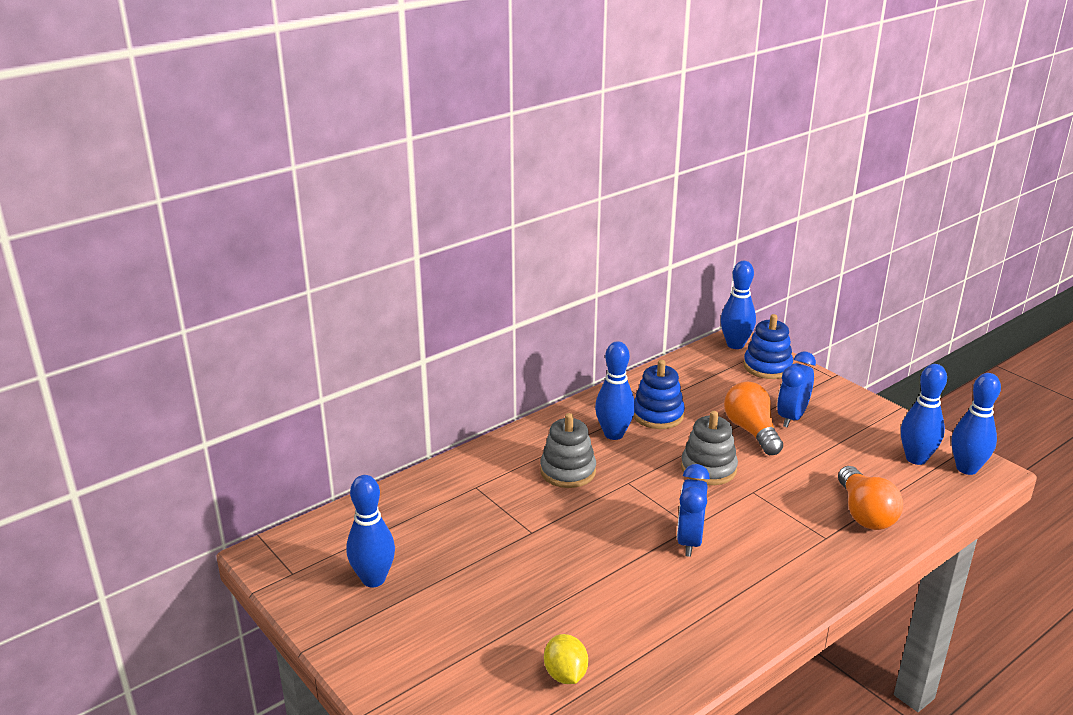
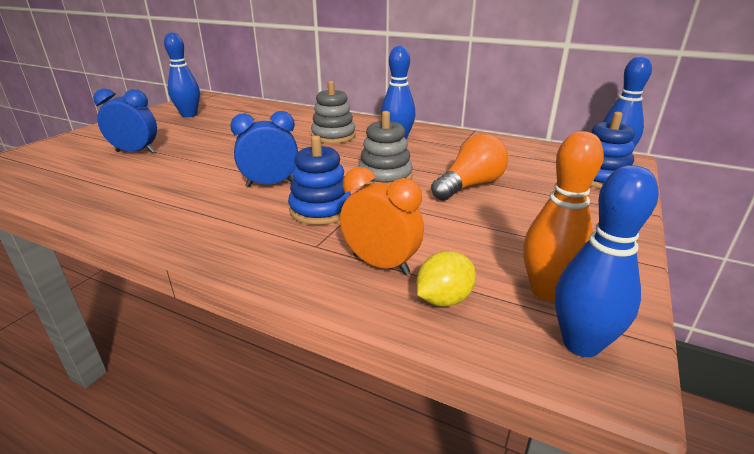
camera: 65 degrees right, 0 degrees up
(565, 674) = (95, 169): yellow lemon -> yellow lemon (444, 299)
(658, 415) = (444, 149): blue stacking toy -> blue stacking toy (321, 210)
(791, 417) = (523, 201): blue clock -> blue clock (135, 152)
(864, 513) = (381, 264): orange light bulb -> orange clock
(916, 458) = (546, 291): blue bowling pin -> orange bowling pin

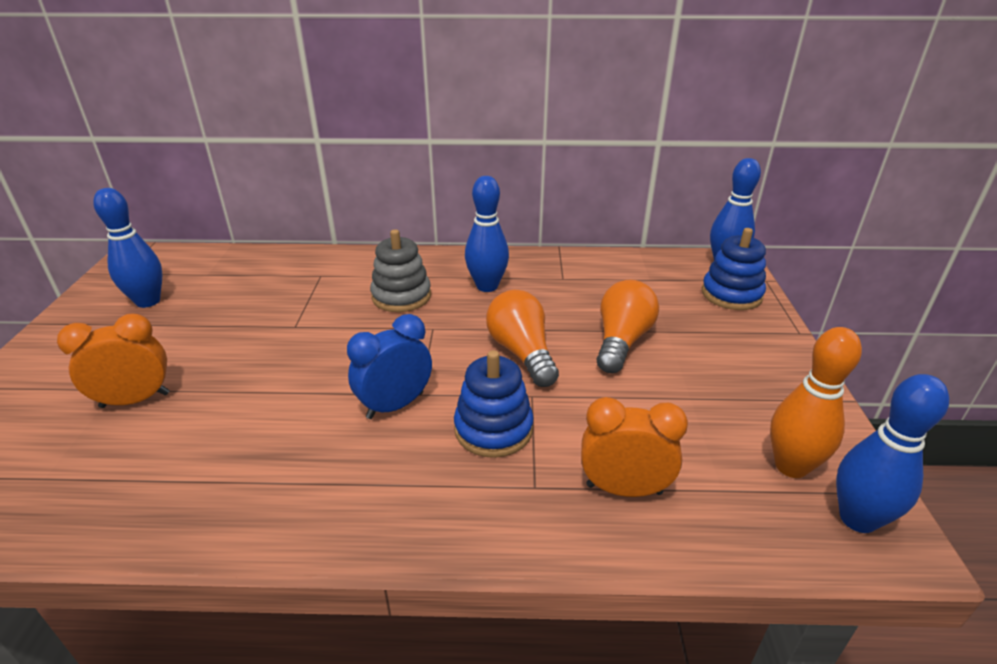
camera: 25 degrees left, 5 degrees up
(135, 152) = (135, 400): blue clock -> orange clock
(385, 177) = (522, 353): grey stacking toy -> orange light bulb
(444, 299) = (716, 512): yellow lemon -> none

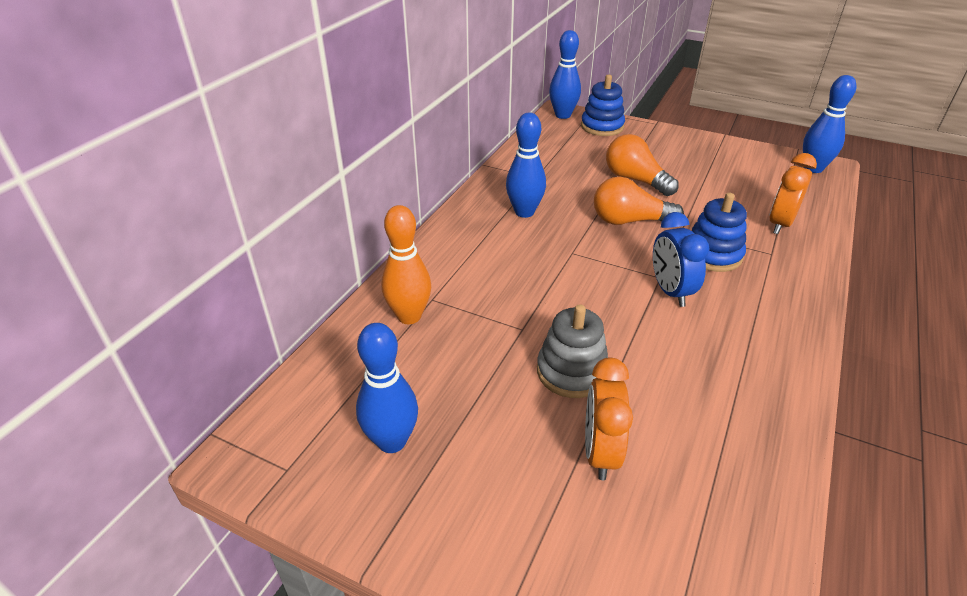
camera: 65 degrees left, 5 degrees up
(401, 296) = (510, 258): grey stacking toy -> grey stacking toy (571, 372)
(791, 466) = (773, 170): orange bowling pin -> orange bowling pin (409, 316)

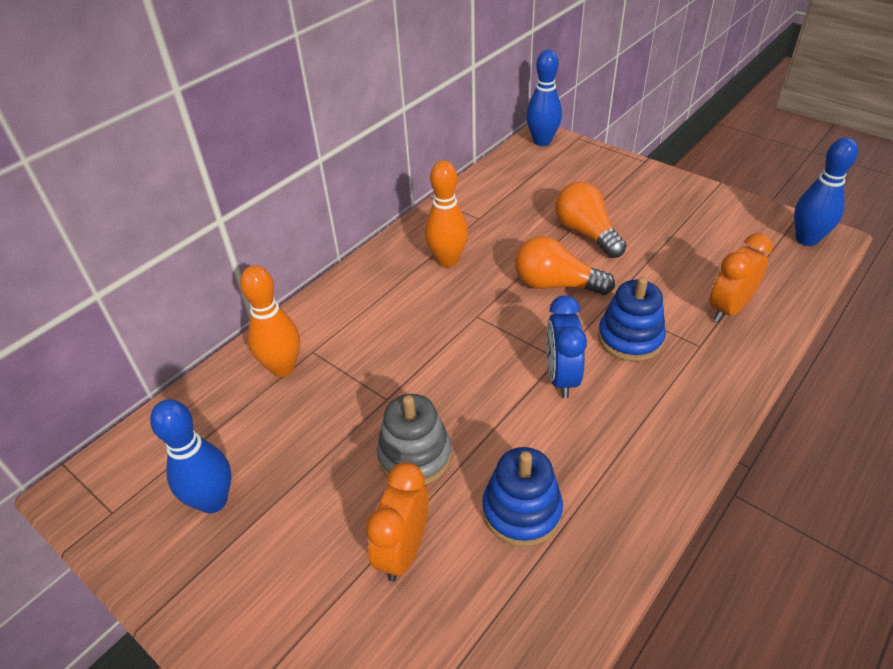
camera: 15 degrees right, 5 degrees up
(524, 212) = (447, 260): blue bowling pin -> orange bowling pin
(602, 126) = (580, 160): blue stacking toy -> blue stacking toy (521, 511)

